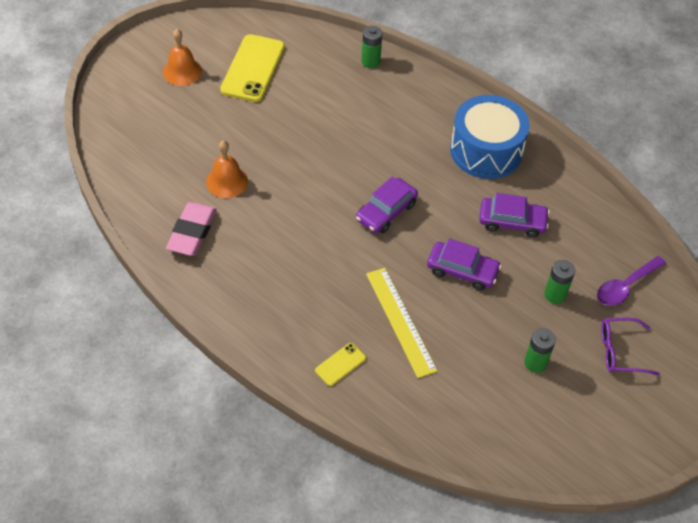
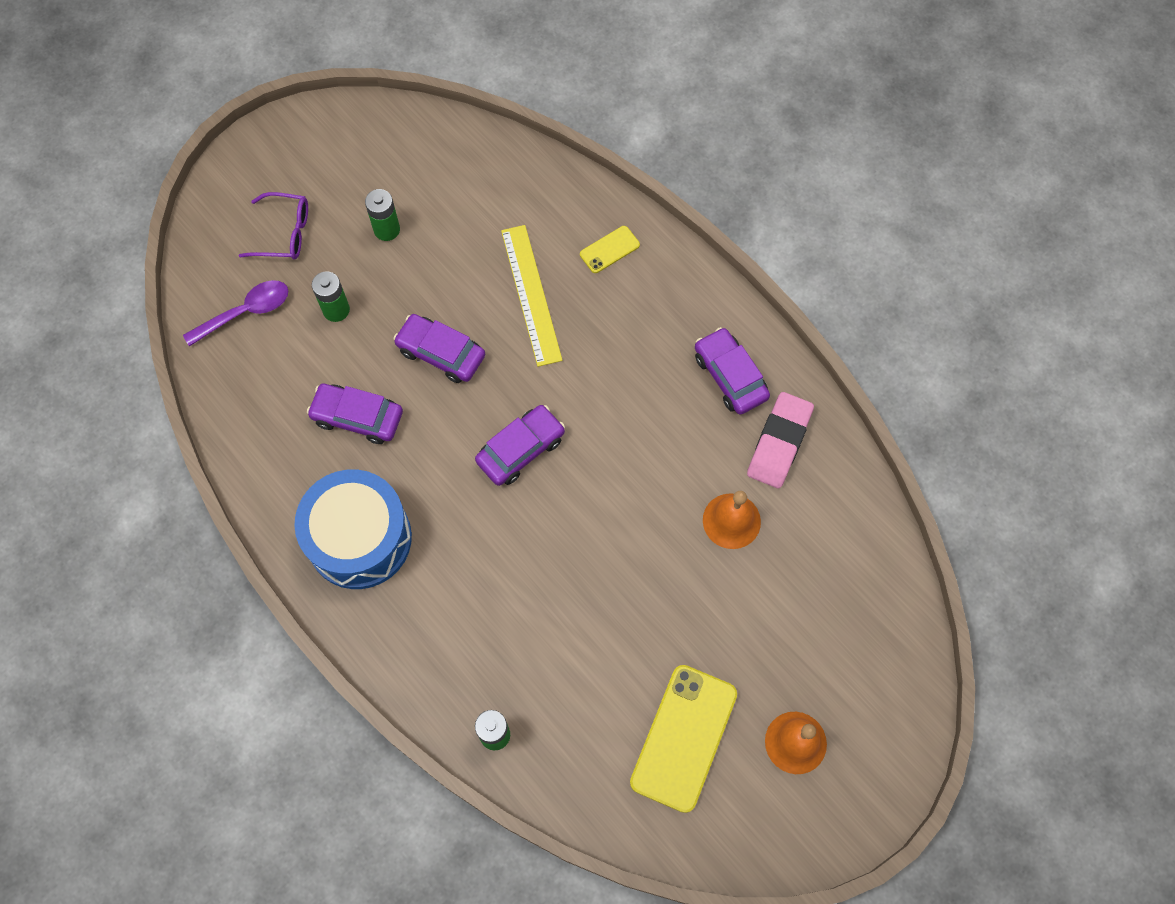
camera: 170 degrees left, 15 degrees up
(231, 275) = (730, 376): none -> purple car

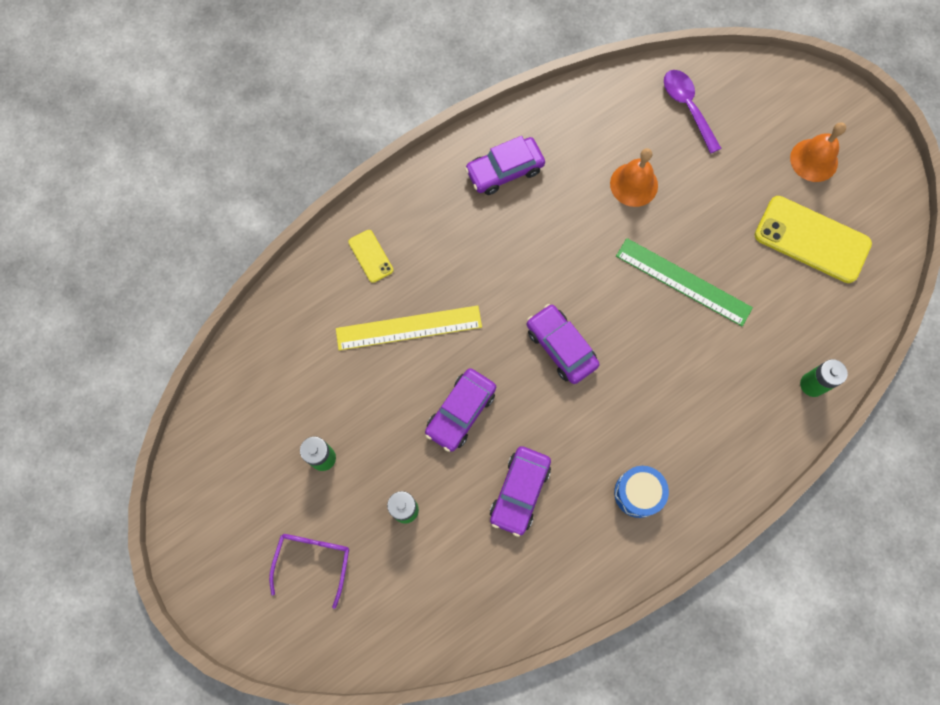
camera: 85 degrees left, 5 degrees up
(246, 312) = (398, 601): purple spoon -> purple spoon (687, 107)
(359, 538) = (638, 493): blue drum -> blue drum, size x0.51
(612, 581) = (683, 281): none -> green ruler
(779, 443) = (567, 141): pink eraser -> none

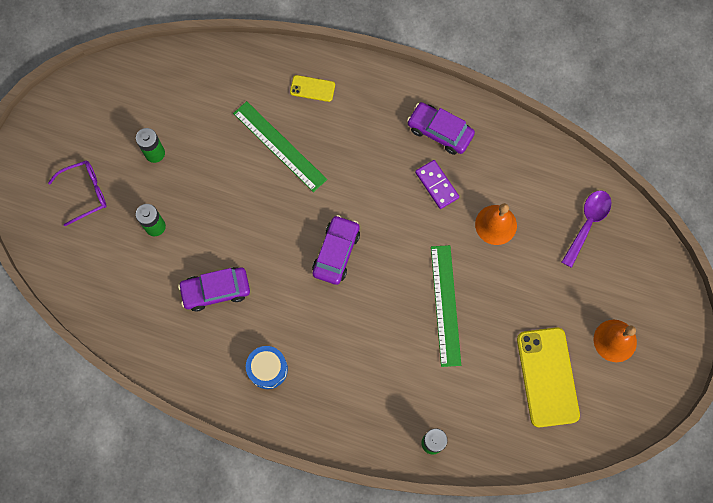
camera: 55 degrees right, 0 degrees up
(371, 256) = (312, 88): yellow phone -> yellow phone turned 75 degrees clockwise
(408, 327) = (279, 146): yellow ruler -> green ruler
(460, 412) = (244, 217): purple car -> none
(557, 209) = (436, 185): none -> purple domino

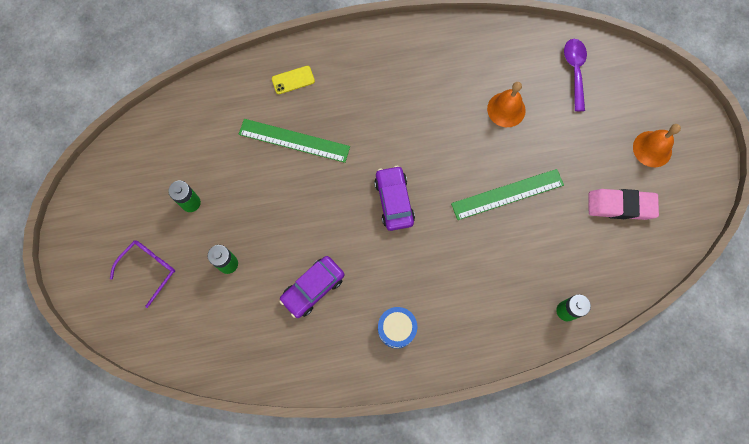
camera: 30 degrees left, 0 degrees up
(436, 185) = (441, 103): purple domino -> none
(440, 132) = (417, 60): purple car -> none
(446, 305) = (507, 194): green ruler -> green ruler turned 75 degrees counterclockwise
(547, 377) = (620, 206): yellow phone -> pink eraser

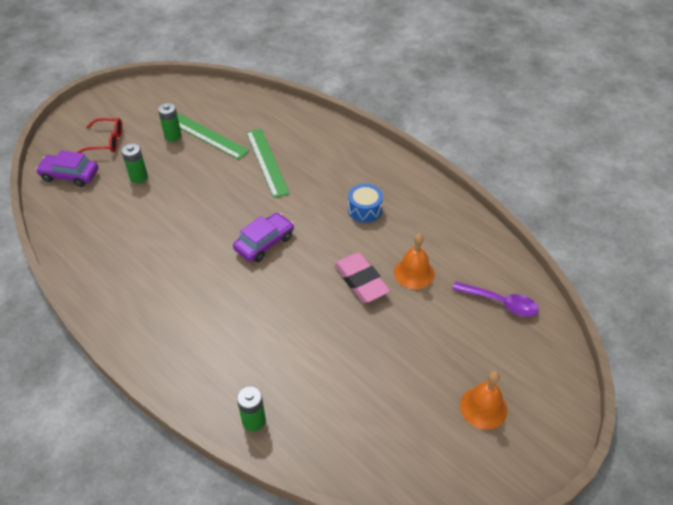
camera: 55 degrees right, 25 degrees down
(149, 269) = (106, 141): purple glasses -> red glasses
(293, 80) = (315, 137): yellow phone -> none
(313, 288) = (151, 232): purple car -> purple car (70, 175)
(396, 328) = (151, 301): blue drum -> blue drum (364, 210)
(507, 194) = (334, 314): green ruler -> green ruler (207, 135)
(575, 71) = (500, 303): purple spoon -> purple spoon turned 60 degrees clockwise
(620, 206) = (398, 411): pink eraser -> pink eraser (361, 281)

